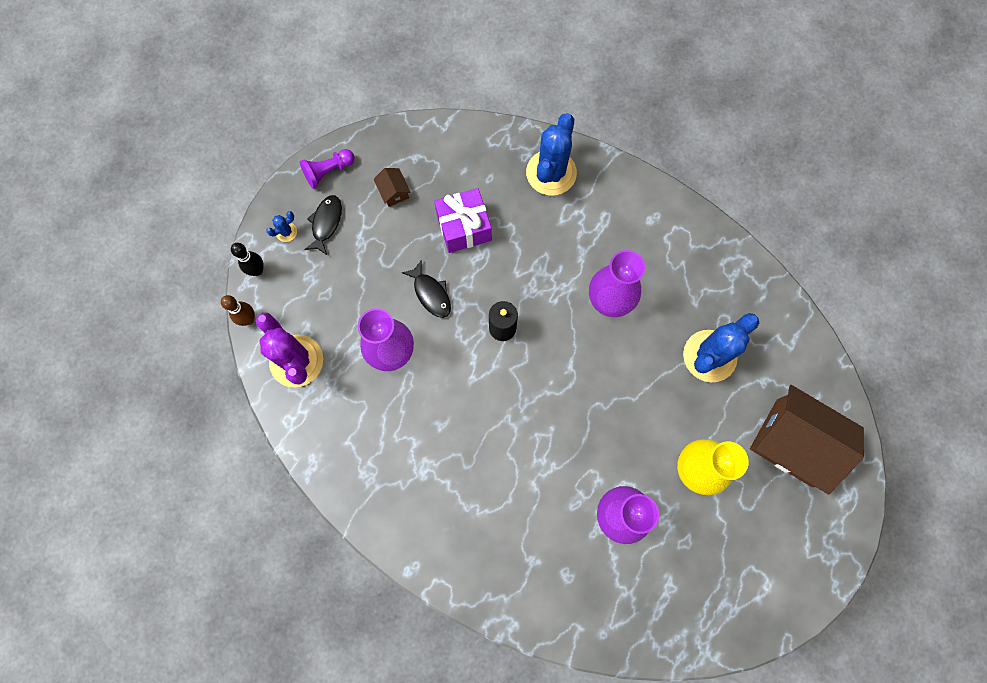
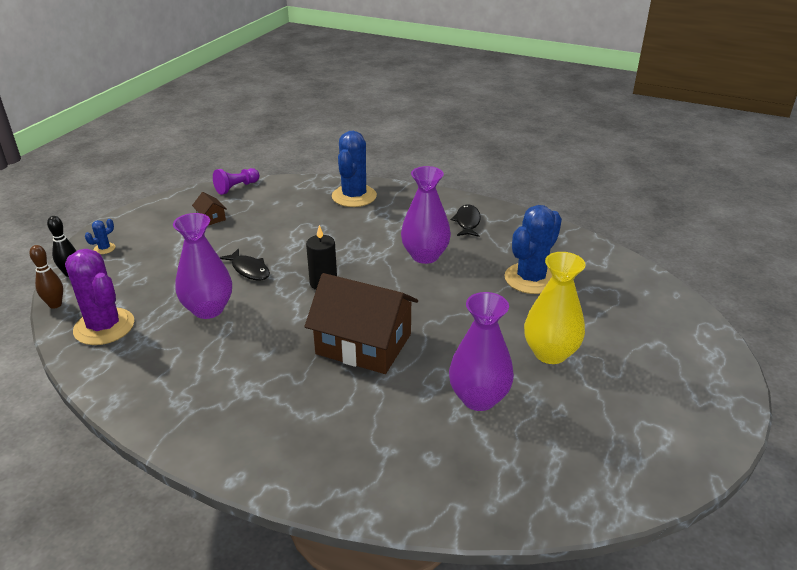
camera: 10 degrees left, 40 degrees down
(326, 223) = (145, 240): black fish -> black fish (467, 222)
(328, 171) = (149, 213): purple pawn -> purple pawn (236, 187)
(464, 227) = (278, 230): purple gift -> none
(794, 442) = (639, 323): brown house -> brown house (363, 344)

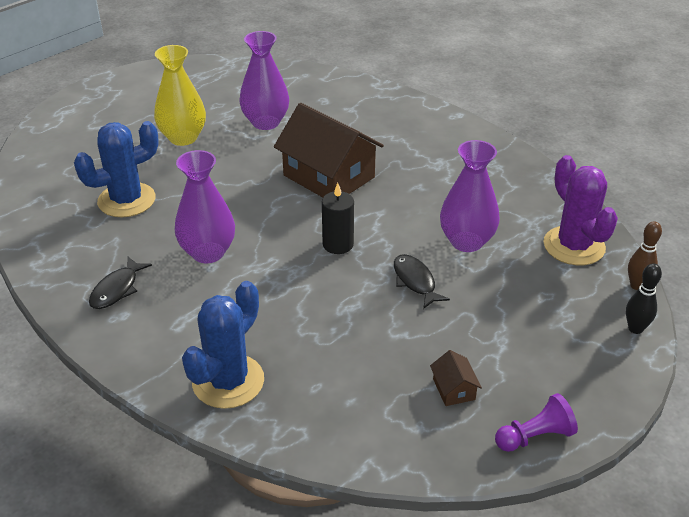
camera: 160 degrees left, 5 degrees up
(104, 248) = (603, 363): blue cactus -> none
(236, 187) = (404, 458): purple pawn -> purple pawn (535, 436)

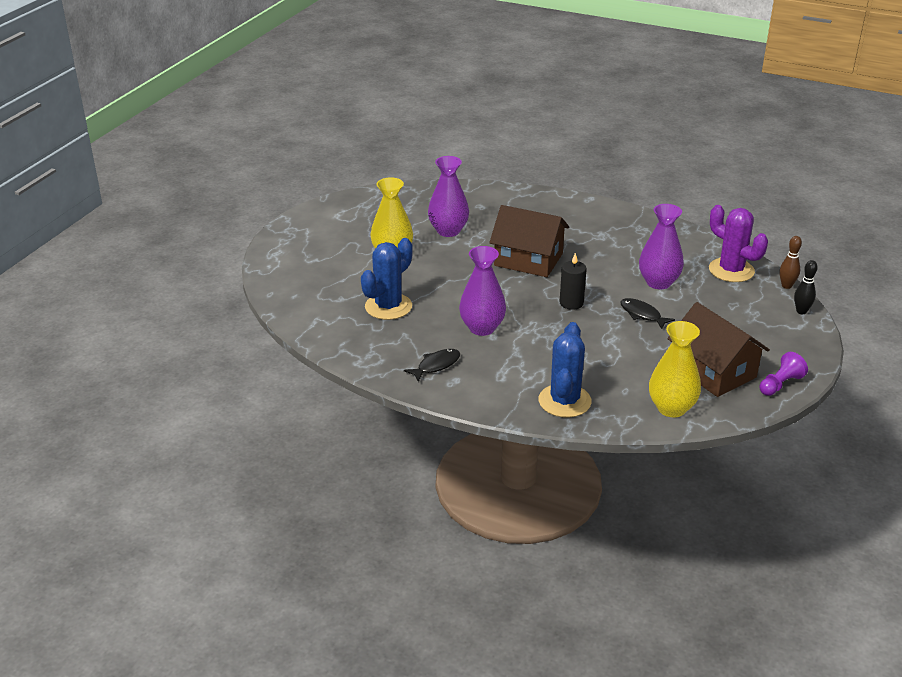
camera: 20 degrees left, 5 degrees down
(117, 289) = (436, 365): black fish -> black fish turned 135 degrees counterclockwise
(358, 432) = (671, 408): none -> yellow vase
(454, 389) = (713, 371): brown house -> brown house, size x2.47

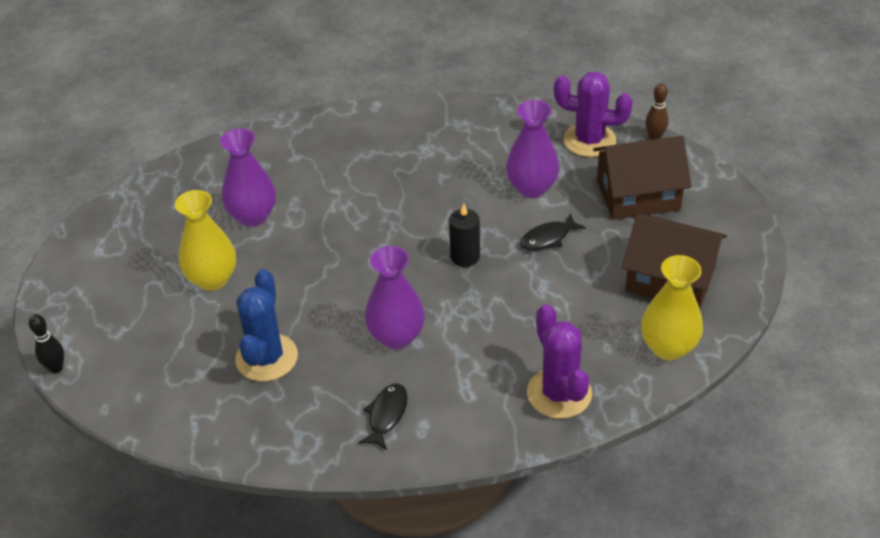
camera: 30 degrees left, 10 degrees up
(528, 259) = (374, 217): brown house -> brown house (638, 195)
(564, 401) = (559, 393): blue cactus -> purple cactus
(642, 314) = (548, 238): black fish -> black fish turned 45 degrees counterclockwise
(780, 384) = (742, 265): purple pawn -> none
(801, 311) = (692, 163): black bowling pin -> black bowling pin (56, 368)

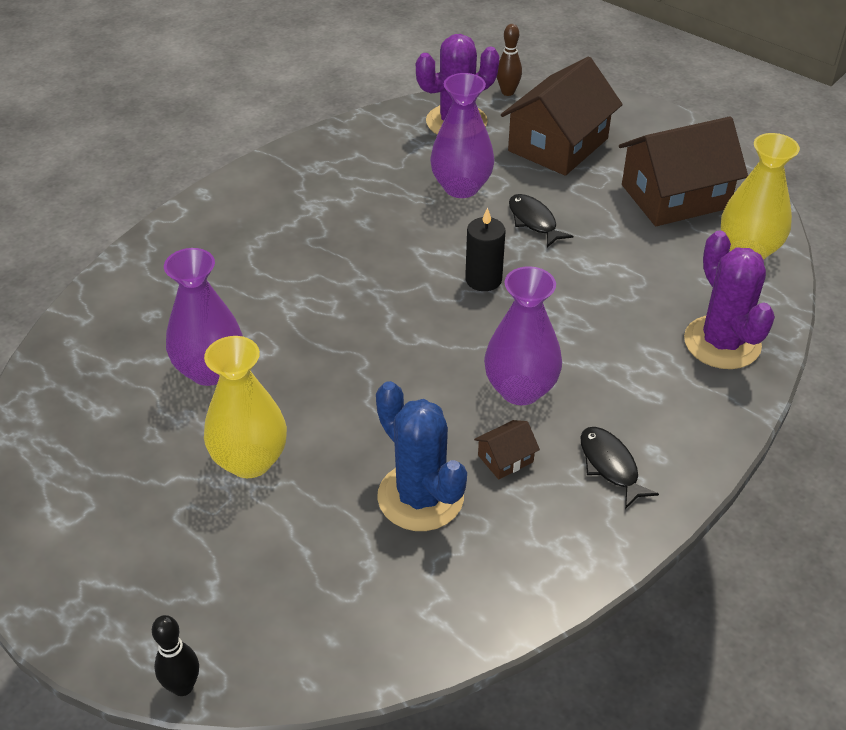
camera: 45 degrees left, 0 degrees up
(336, 369) = (505, 458): none -> brown house
(548, 238) = (534, 221): black fish -> black fish turned 135 degrees clockwise
(559, 393) = (722, 343): purple cactus -> purple cactus turned 45 degrees clockwise

